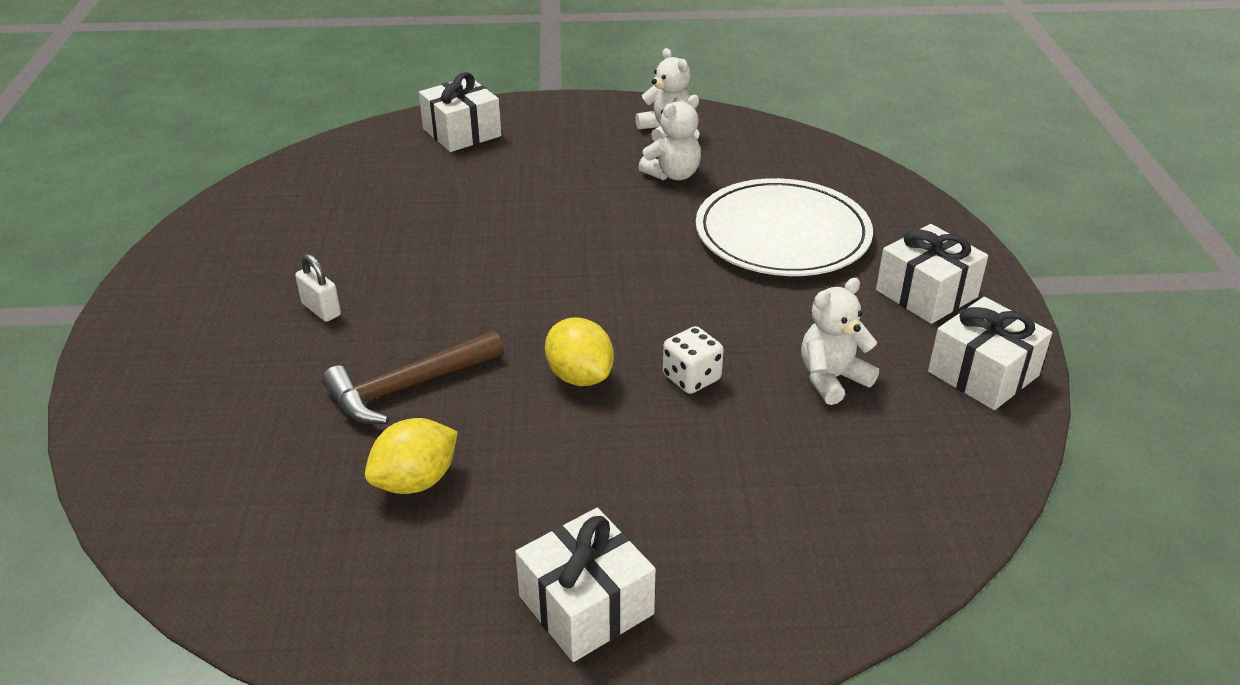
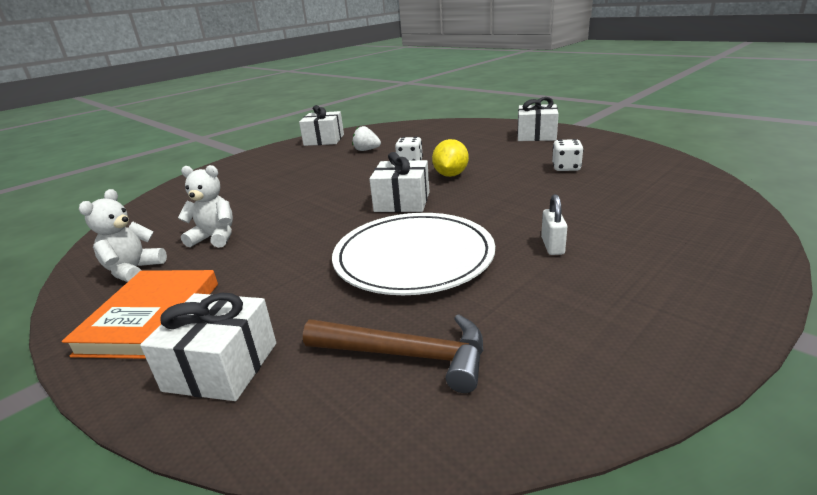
camera: 130 degrees left, 10 degrees down
(408, 387) = (536, 194): brown hammer -> brown hammer (406, 355)
(416, 481) = (566, 168): yellow lemon -> white dice
(567, 125) = (151, 317): none -> orange book
(782, 234) = (260, 190): white plate -> white plate (413, 257)
(832, 379) = (366, 150): white teddy bear -> white strawberry
(926, 293) = (279, 158): white gift -> white gift (402, 201)

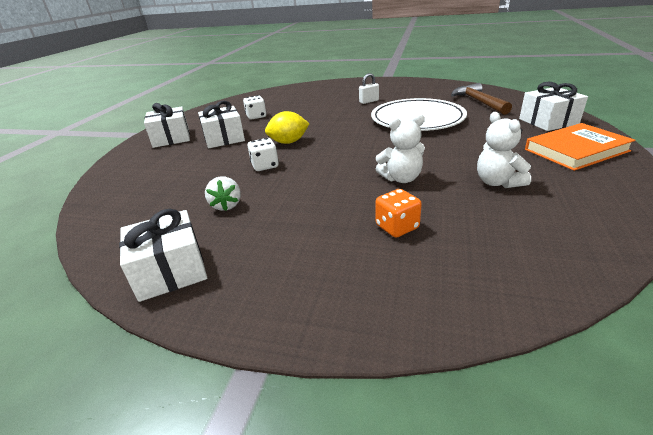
camera: 120 degrees left, 5 degrees up
(133, 270) = (582, 187): white teddy bear -> white teddy bear (401, 178)
(252, 187) = (397, 227): none -> orange dice
(402, 201) = (353, 142): white gift -> white gift (224, 138)

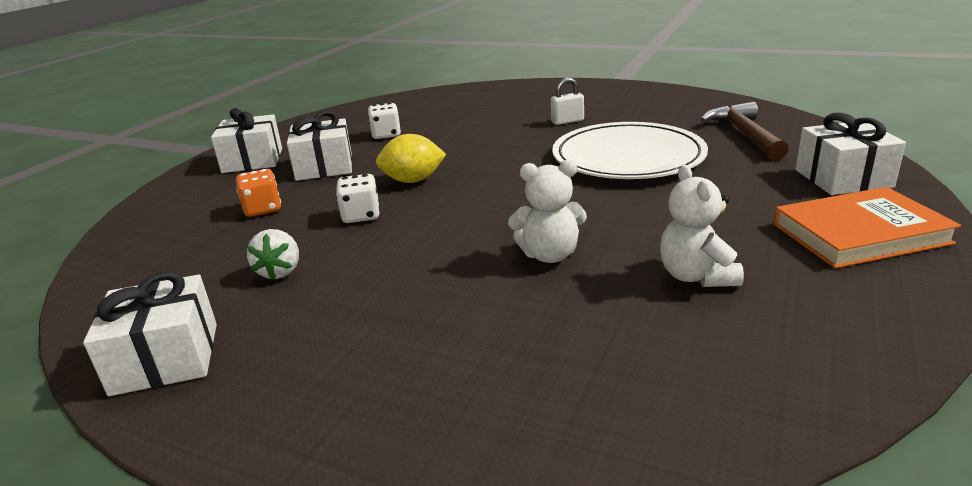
camera: 10 degrees right, 5 degrees down
(397, 227) = (502, 331): orange dice -> orange dice (262, 209)

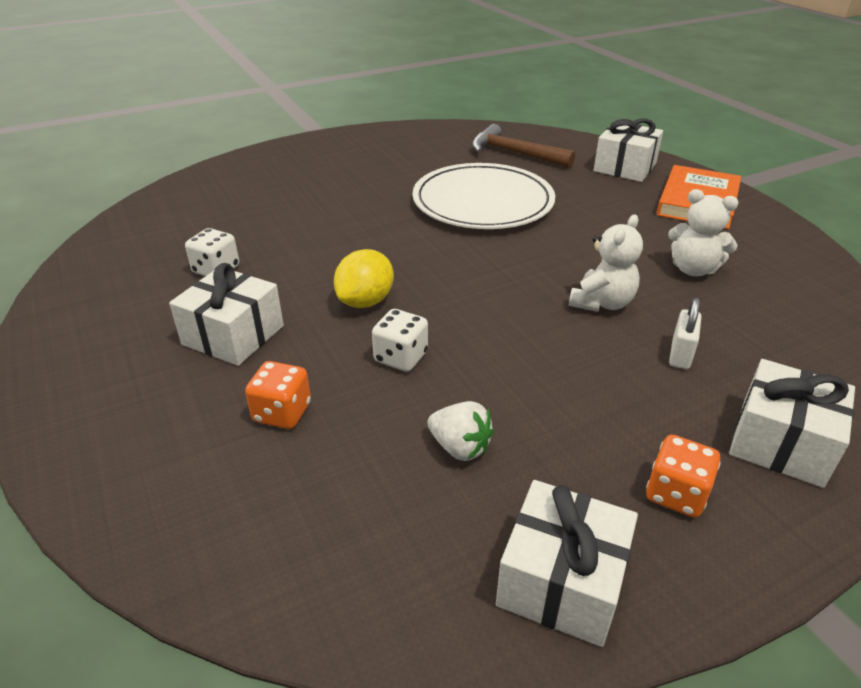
camera: 55 degrees left, 10 degrees up
(252, 160) = (110, 375): white gift -> white gift (781, 442)
(303, 378) = (676, 494): none -> orange dice
(567, 121) = (368, 187): white padlock -> white padlock (680, 354)

